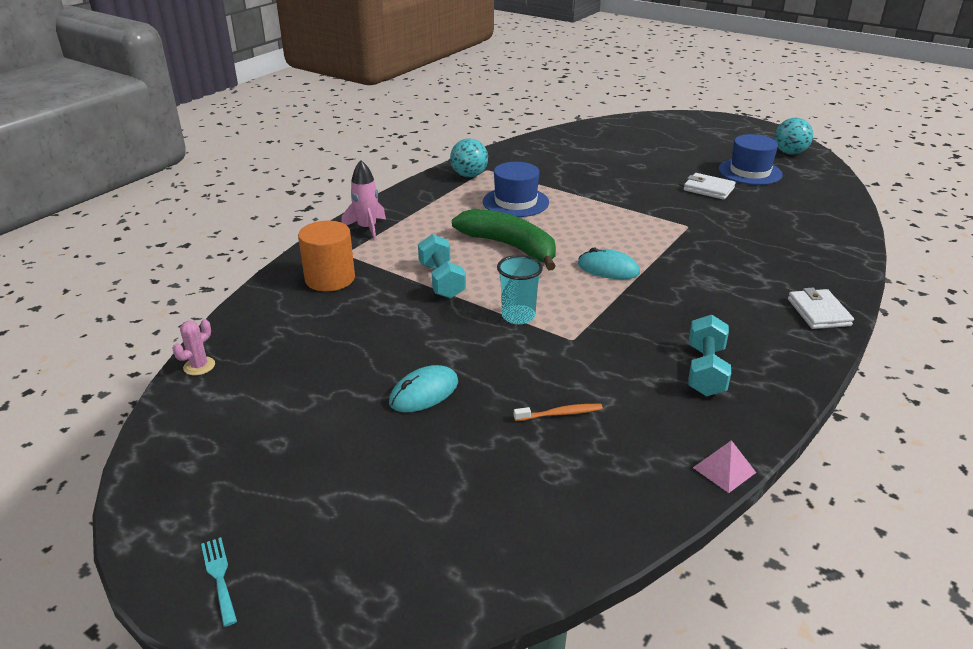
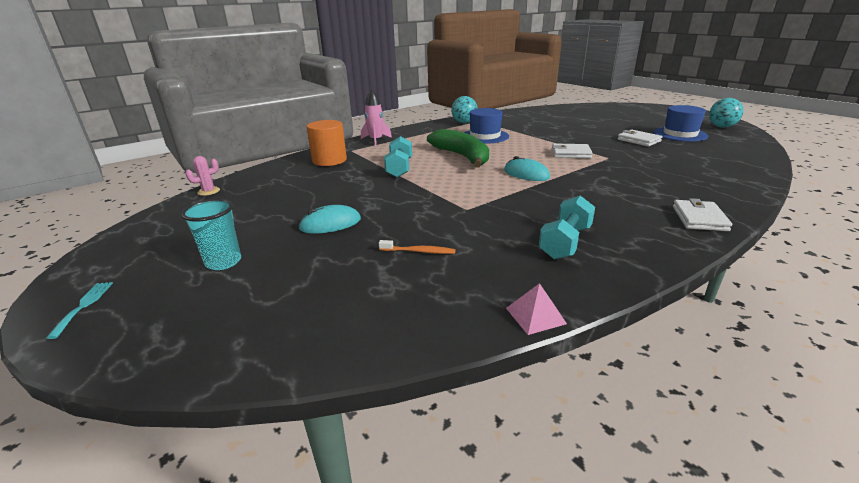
camera: 20 degrees right, 5 degrees down
(518, 316) = (436, 191): turquoise cup -> turquoise cup (223, 262)
(641, 224) = (571, 153): none -> white wallet

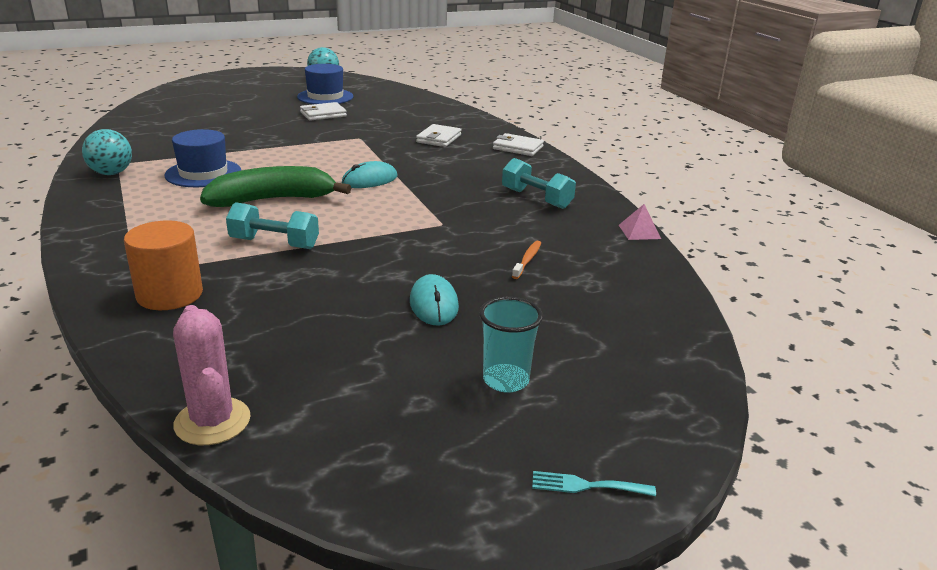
camera: 80 degrees left, 0 degrees up
(208, 191) = (212, 421): pink cactus -> pink cactus, size x1.73
(376, 140) = (107, 247): pink rocket -> none
(571, 153) = (329, 148): white wallet -> white wallet (439, 138)

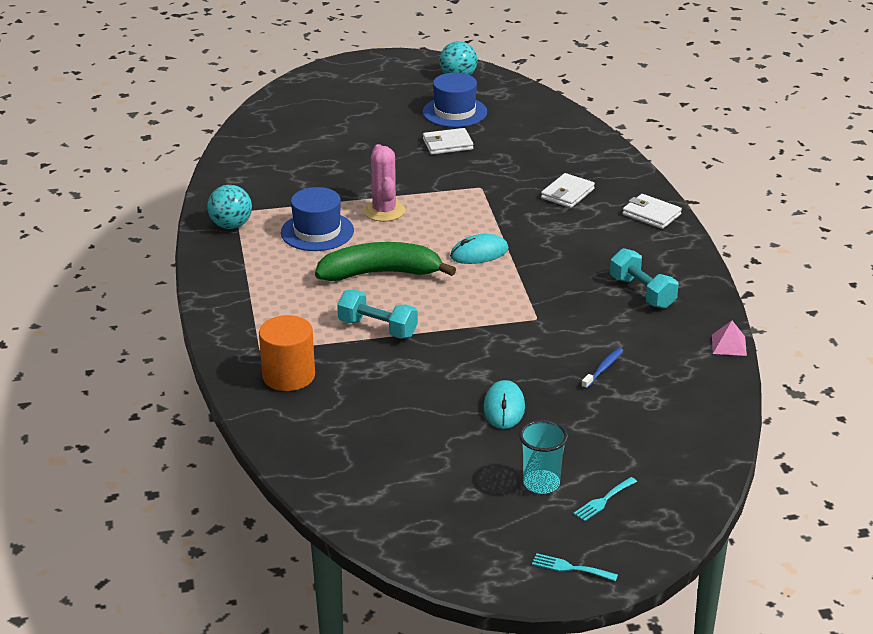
camera: 15 degrees right, 5 degrees up
(212, 421) = (320, 490): pink cactus -> pink cactus (384, 211)
(527, 260) = (603, 369): orange toothbrush -> blue toothbrush
(589, 392) = (603, 501): none -> turquoise fork

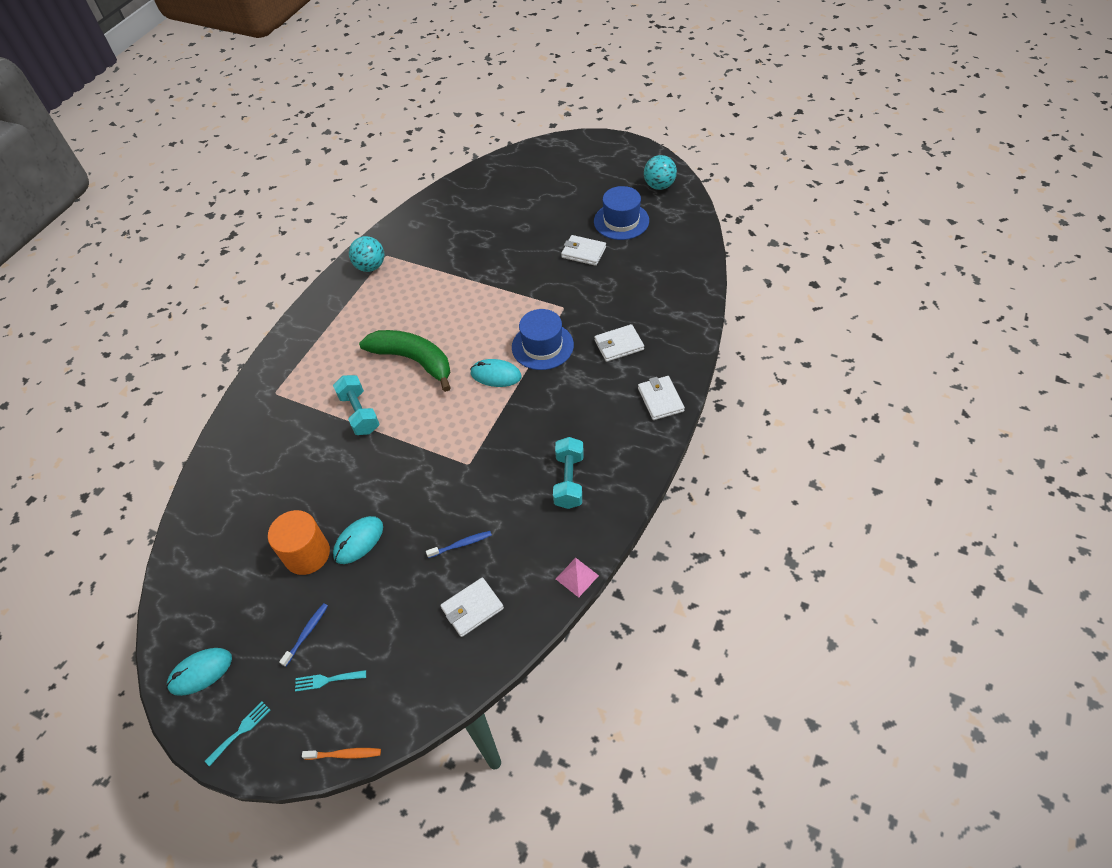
camera: 40 degrees right, 20 degrees up
(288, 376) = (266, 427): orange cylinder -> orange cylinder (307, 554)
(317, 232) = (414, 299): blue hat -> blue hat (542, 346)
(384, 211) = (475, 300): pink cactus -> none
(474, 555) = (200, 672): none -> turquoise mouse
(541, 483) = (306, 633): turquoise cup -> blue toothbrush
(570, 568) = (240, 731): turquoise fork -> turquoise fork turned 75 degrees clockwise
(668, 401) = (472, 608): none -> white wallet
(684, 532) = (345, 754): none -> orange toothbrush

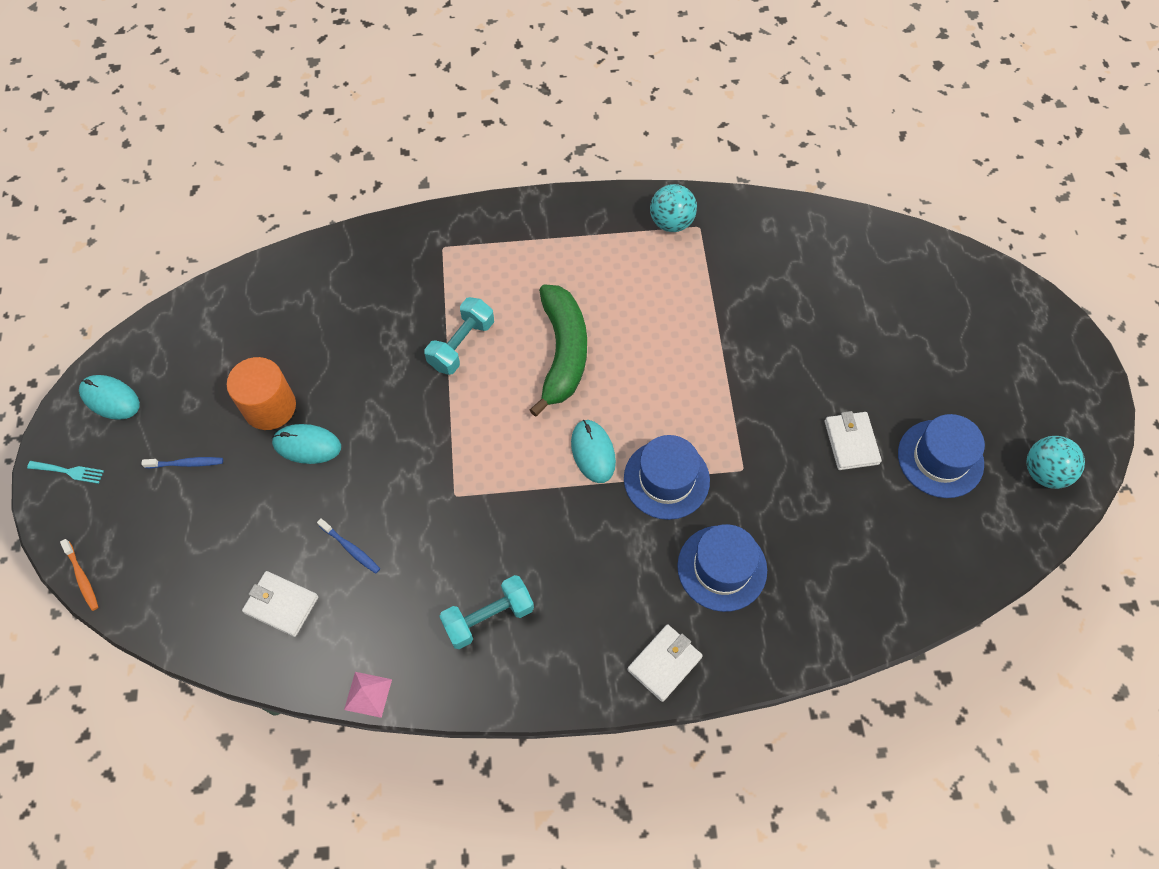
camera: 55 degrees right, 10 degrees up
(327, 680) = (147, 514): turquoise fork -> none
(619, 345) = (722, 568): white wallet -> blue hat

